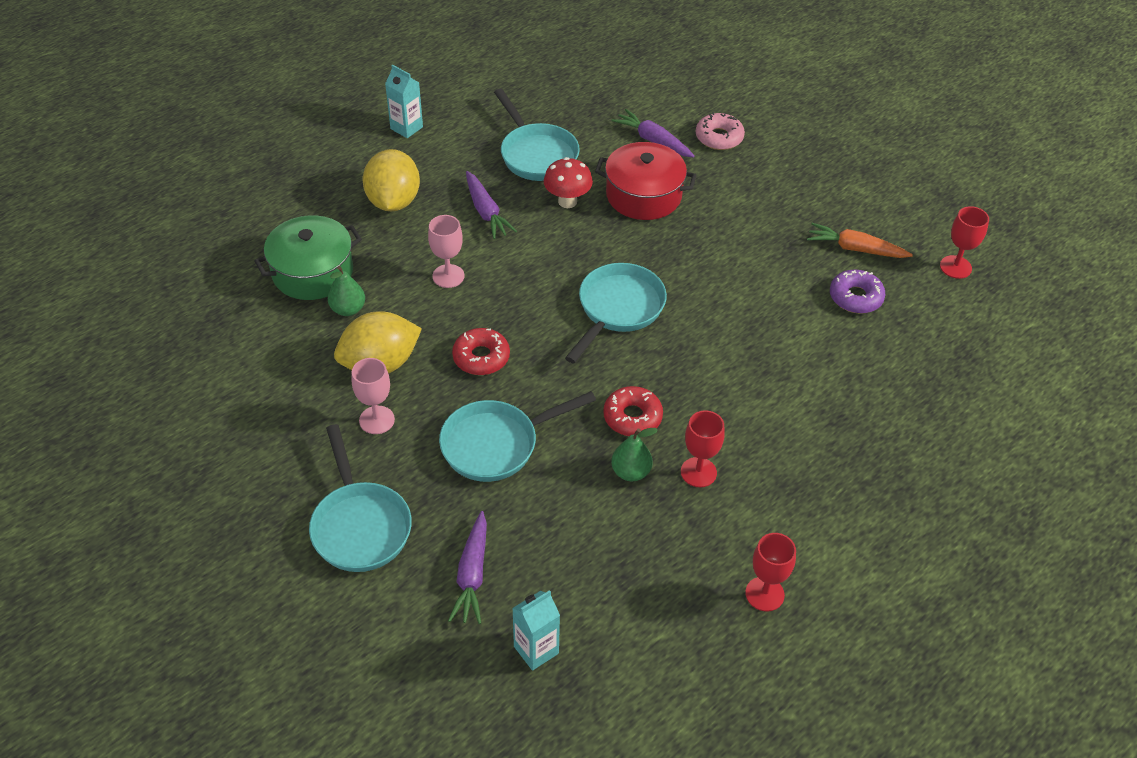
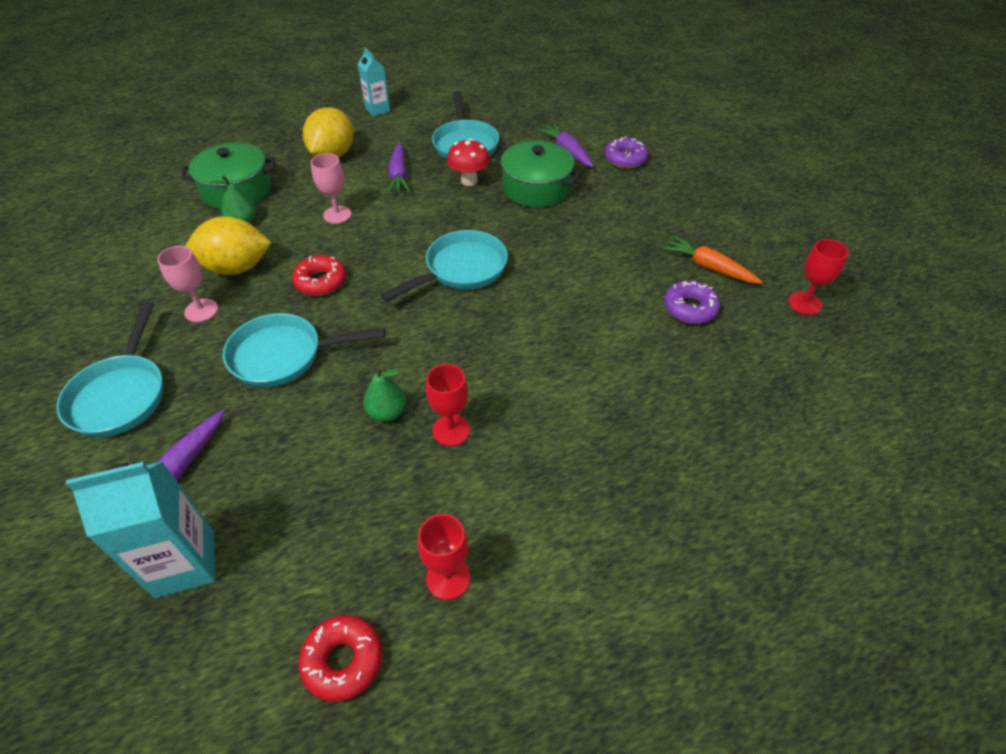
camera: 20 degrees right, 0 degrees up
(536, 650) = (185, 564): turquoise carton -> turquoise carton, size x1.61
(632, 417) = (419, 363): red donut -> red donut (343, 660)
(643, 195) = (536, 188): red pot -> green pot
(719, 137) = (625, 159): pink donut -> purple donut

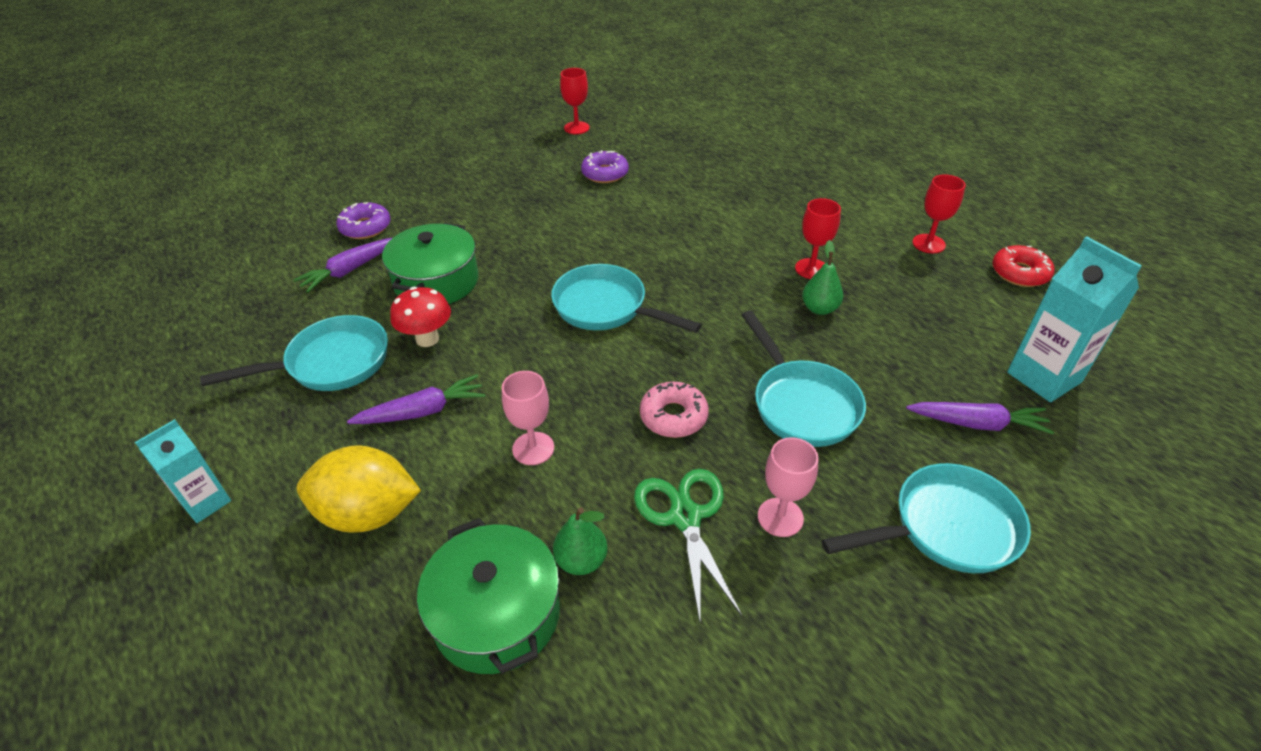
camera: 105 degrees left, 5 degrees down
(236, 268) = (685, 517): yellow lemon -> green scissors
(320, 281) = (673, 416): red donut -> pink donut
(709, 267) = (546, 168): orange carrot -> none

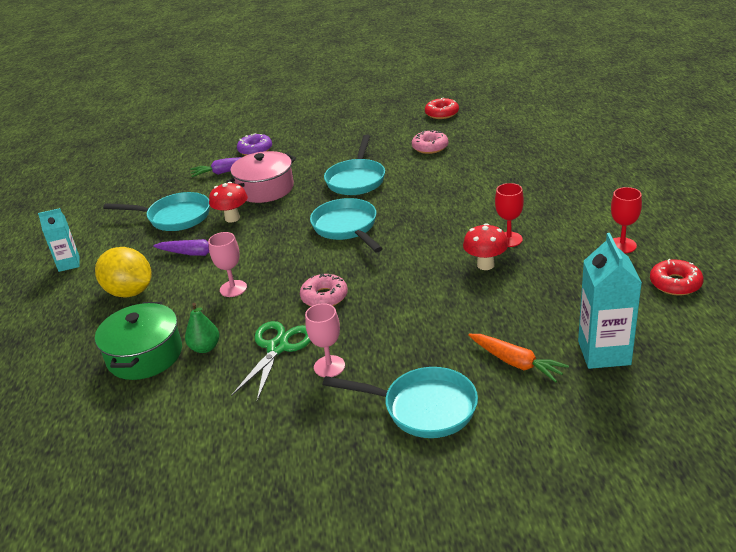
camera: 35 degrees right, 10 degrees down
(436, 282) = (265, 189): green pot -> pink pot
(576, 128) = (442, 113): red goblet -> red donut
(605, 173) = (430, 147): purple donut -> pink donut
(801, 404) = (409, 314): turquoise pan -> turquoise pan (356, 179)
(819, 308) = (485, 265): green pear -> red mushroom
(977, 423) = (516, 363): purple carrot -> orange carrot

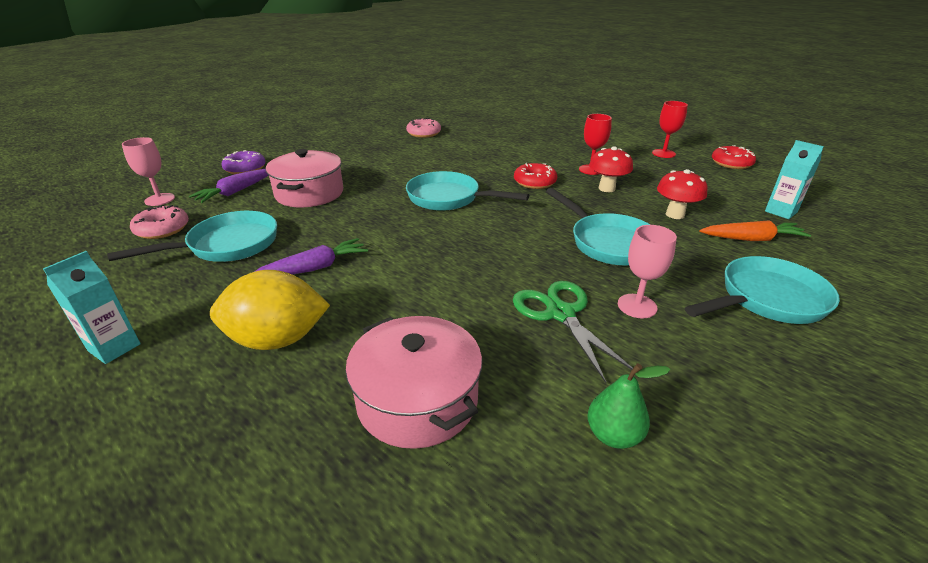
camera: 45 degrees left, 0 degrees up
(145, 355) = (417, 399): green pot -> pink pot
(205, 348) = (483, 352): green pear -> green pear (613, 435)
(232, 218) = (309, 225): red mushroom -> red mushroom (675, 214)
(233, 288) = (416, 283): pink goblet -> pink goblet (160, 199)
(324, 297) = (525, 254): pink donut -> pink donut (162, 229)
(356, 179) = (396, 165): turquoise pan -> turquoise pan (608, 242)
(442, 113) = (396, 114): red donut -> red donut (534, 182)
(604, 353) = (781, 212): turquoise carton -> turquoise carton, size x0.62

